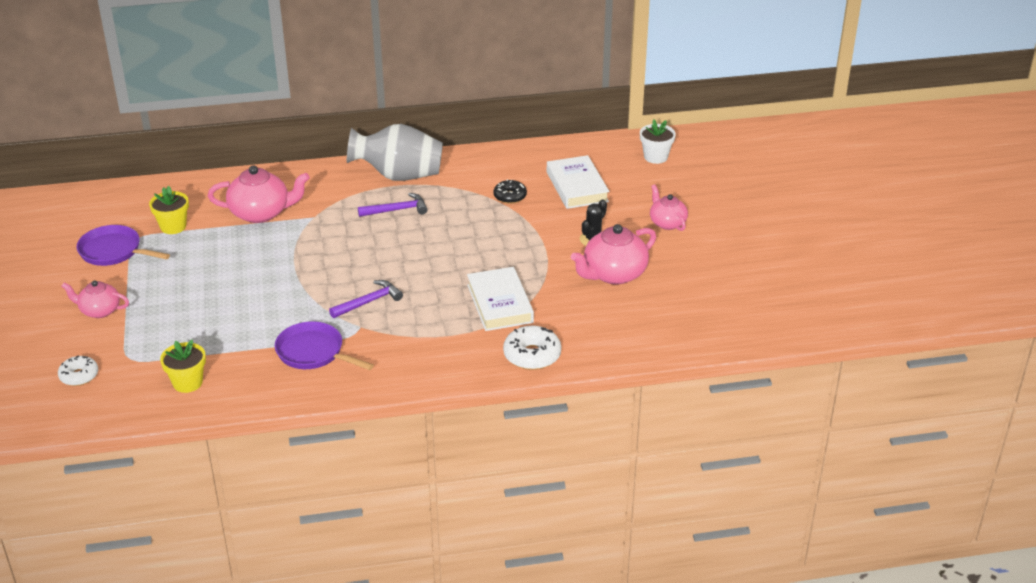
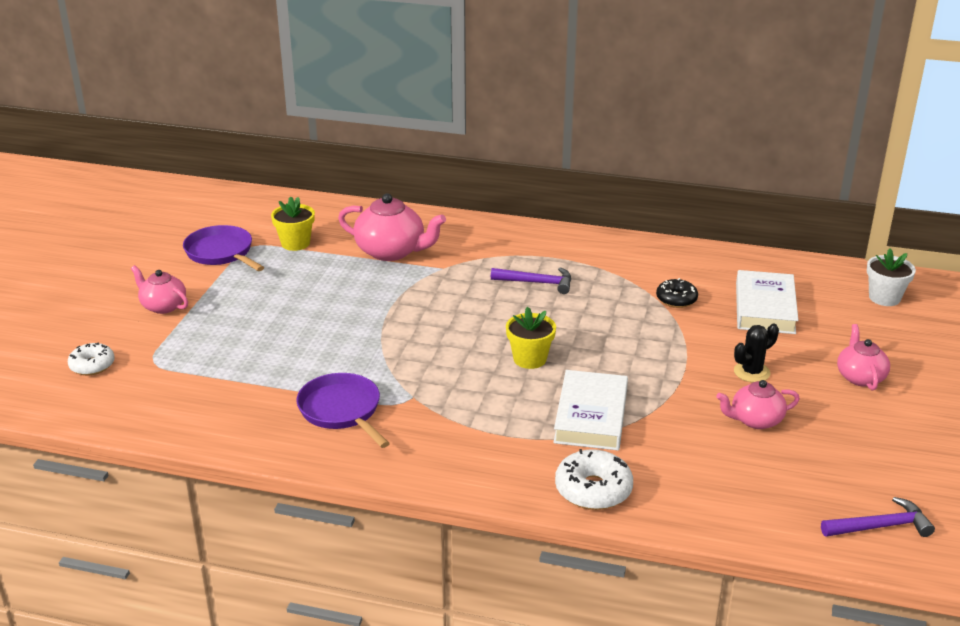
camera: 25 degrees right, 5 degrees down
(187, 383) = (189, 404): yellow flower pot -> yellow flower pot (530, 359)
(368, 302) = (440, 372): purple hammer -> purple hammer (880, 526)
(399, 175) = (563, 248): grey vase -> none
(613, 274) = (755, 420): pink teapot -> pink teapot, size x0.62

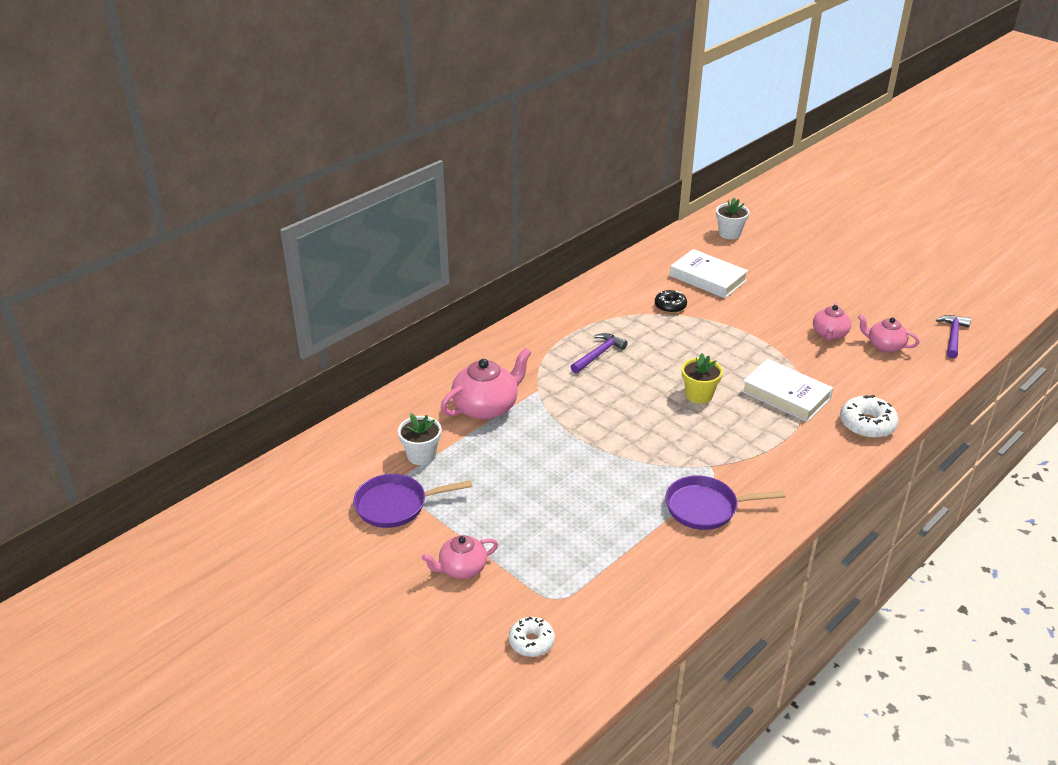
camera: 60 degrees left, 5 degrees up
(295, 243) = (421, 455): yellow flower pot -> white flower pot
(751, 372) = (777, 314): black cactus -> none
(860, 377) = (808, 279): pink teapot -> pink teapot (884, 346)

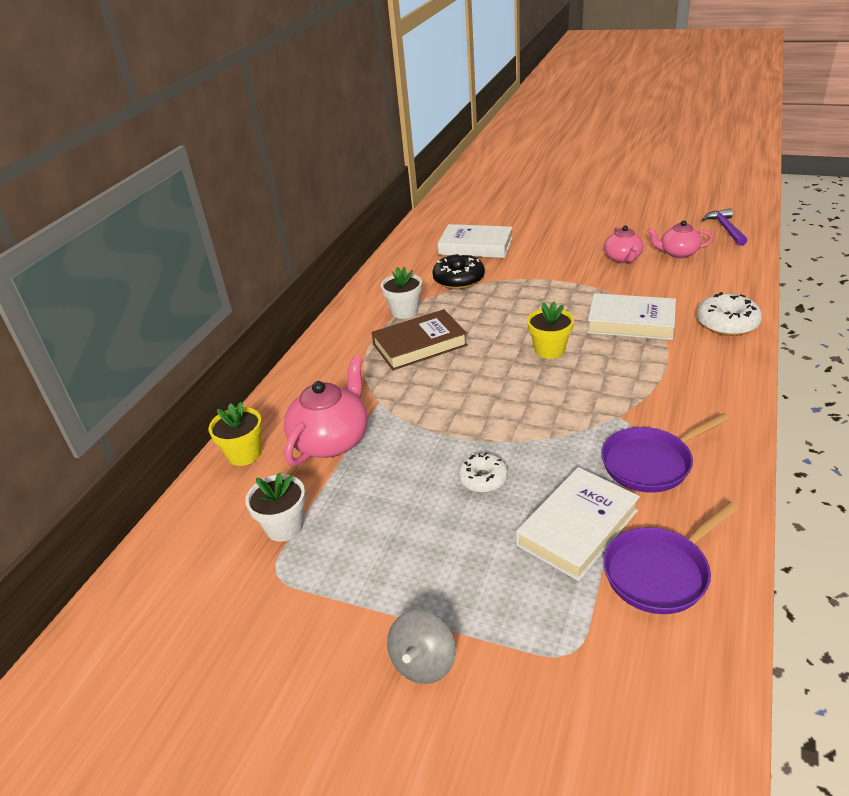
camera: 20 degrees left, 0 degrees up
(396, 505) = (285, 607): purple pan -> purple pan (660, 572)
(420, 395) = (244, 454): none -> yellow flower pot
(462, 568) = (423, 662): pink teapot -> grey spinning top
(531, 642) = (584, 735): white donut -> white donut (483, 479)
(598, 354) = (419, 345): purple hammer -> brown book
(618, 530) = (577, 527): none -> white book
(670, 306) = (459, 279): black donut -> black donut, size x1.51
(729, 233) = (467, 206): white flower pot -> white flower pot (404, 311)

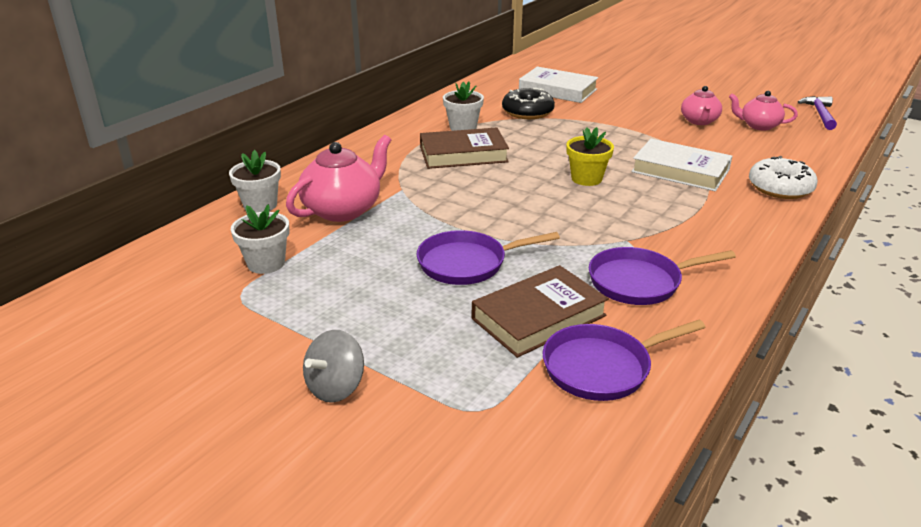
camera: 10 degrees right, 5 degrees down
(244, 454) = (260, 205): yellow flower pot -> white flower pot
(483, 479) = (468, 263): white donut -> purple pan
(577, 527) = (539, 317): white book -> brown book

